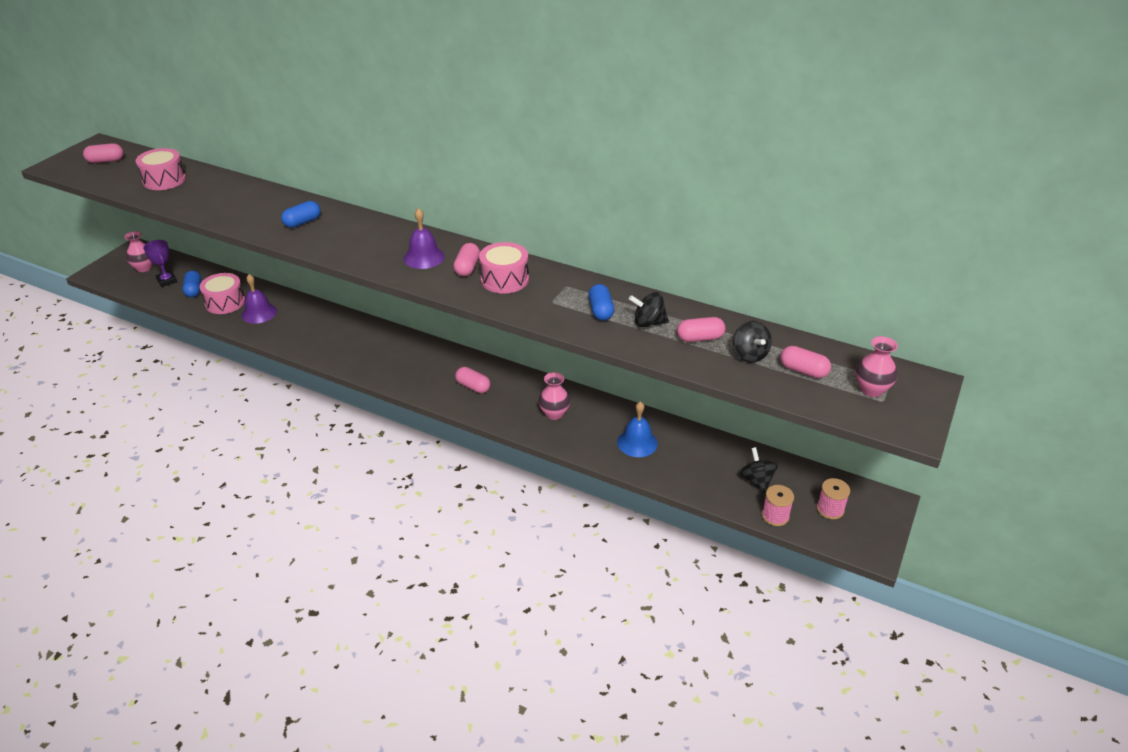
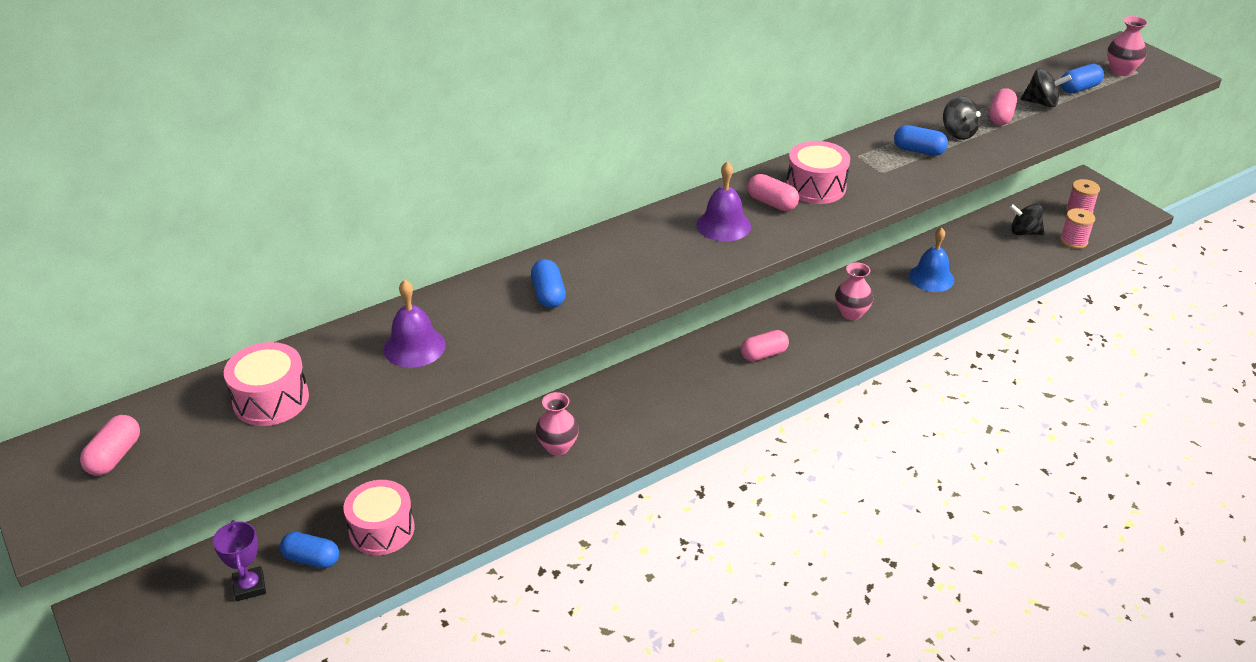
camera: 60 degrees left, 0 degrees up
(144, 268) = (176, 609): pink vase -> pink vase (558, 447)
(167, 281) = (249, 586): purple trophy -> purple trophy turned 75 degrees clockwise
(259, 313) = (445, 499): purple bell -> purple bell (414, 347)
(648, 323) = (958, 133): black spinning top -> black spinning top turned 60 degrees counterclockwise
(803, 371) = (1079, 88): pink capsule -> blue capsule

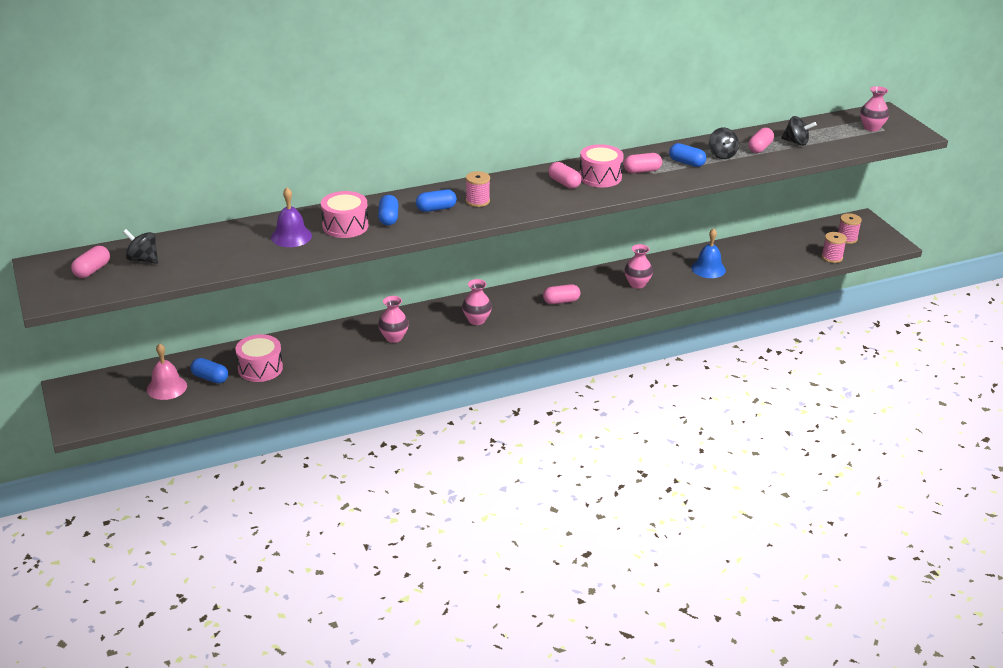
camera: 10 degrees right, 5 degrees down
(249, 586) = (166, 387): purple trophy -> pink bell
(271, 399) = (193, 253): pink drum -> pink drum (345, 226)
(662, 401) = (476, 320): none -> pink vase
(665, 248) = (477, 201): none -> pink spool
(723, 225) = (524, 192): purple bell -> none
(866, 170) = (642, 171): none -> pink capsule
(1024, 232) = (795, 248): black spinning top -> black spinning top (143, 260)
(1079, 88) = (831, 136): blue capsule -> blue capsule (436, 209)

